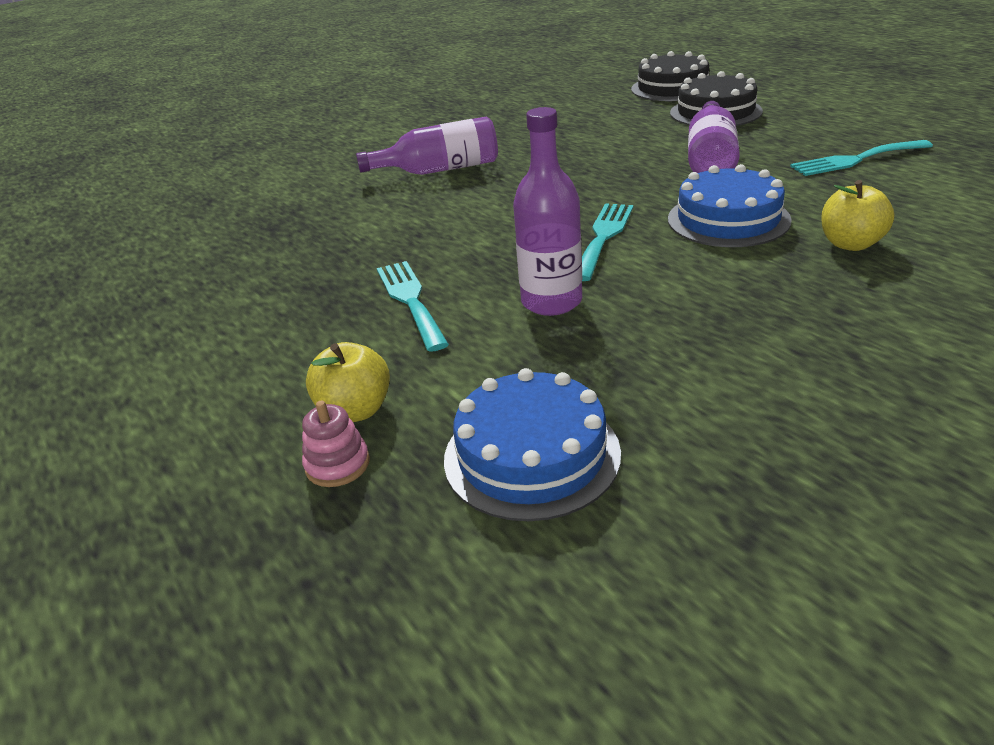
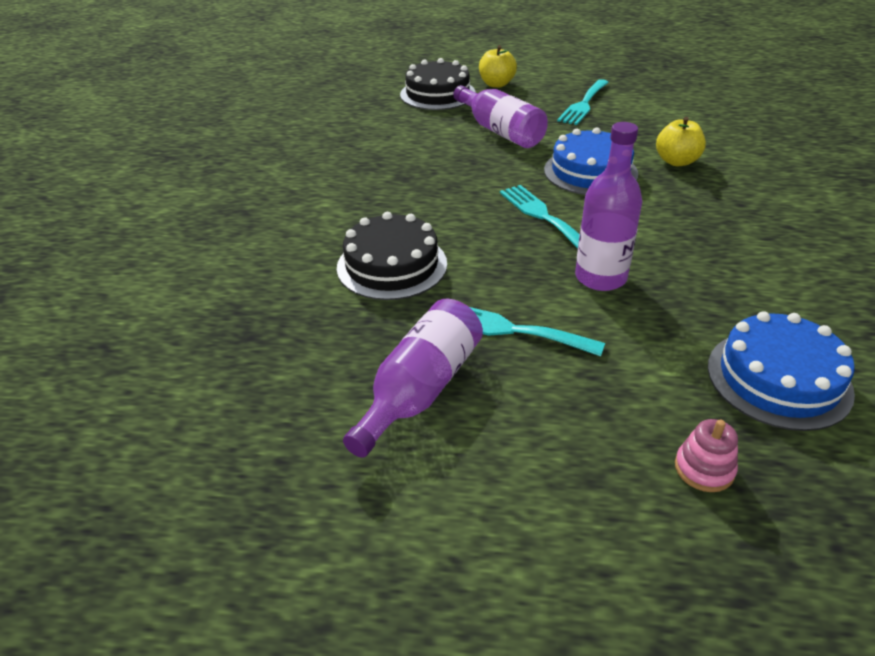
camera: 50 degrees left, 5 degrees up
(355, 410) = (639, 428): yellow apple -> yellow apple (496, 84)
(440, 170) = (308, 214): purple bottle -> purple bottle (421, 389)
(672, 88) = (369, 82): black cake -> black cake (392, 265)

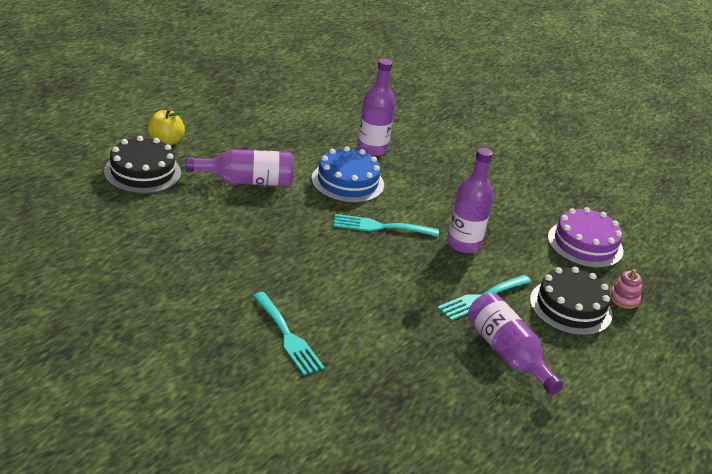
camera: 65 degrees left, 5 degrees down
(392, 265) = (375, 309): black cake -> black cake (570, 307)
(583, 104) = (252, 131): turquoise fork -> turquoise fork (288, 337)
(676, 161) = (372, 149): yellow apple -> purple bottle
(778, 378) = (585, 244): blue cake -> purple cake

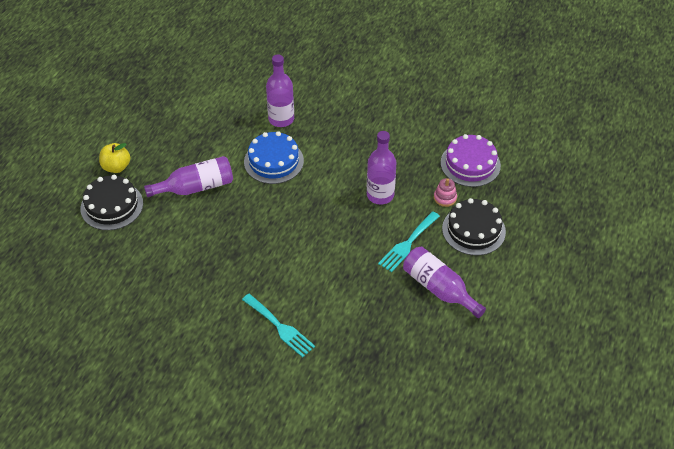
camera: 10 degrees left, 15 degrees up
(380, 227) = (313, 199): turquoise fork -> none
(624, 299) = (510, 209): pink stacking toy -> pink stacking toy (445, 198)

